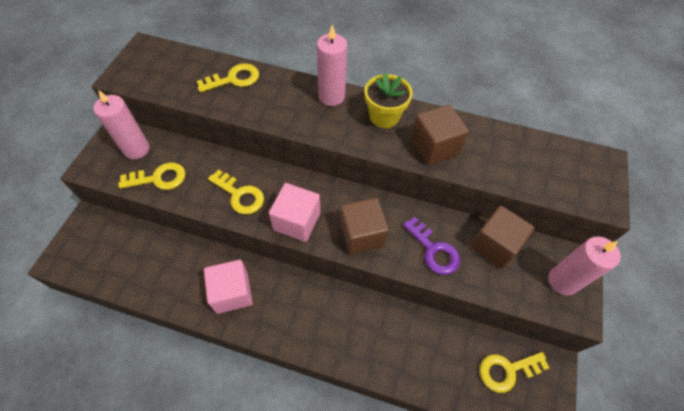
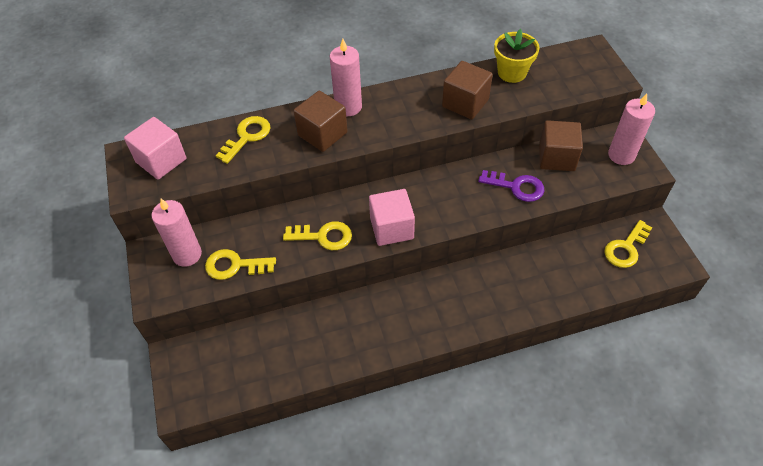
camera: 30 degrees left, 5 degrees down
(159, 178) = (235, 265): yellow key -> yellow key turned 135 degrees counterclockwise
(232, 293) = (371, 327): pink cube -> pink cube (161, 160)
(361, 235) = (452, 208): brown cube -> brown cube (322, 134)
(384, 116) = (406, 100): yellow flower pot -> yellow flower pot (512, 72)

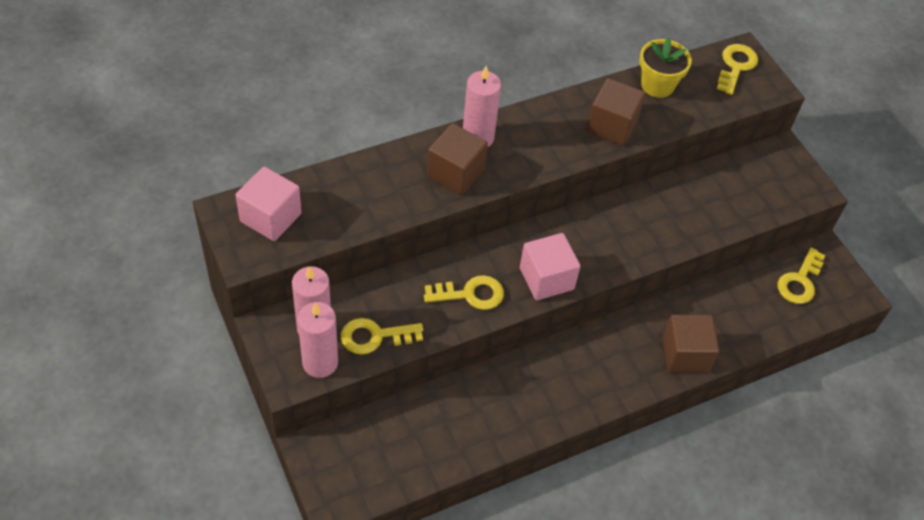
camera: 15 degrees left, 0 degrees up
(247, 137) = (366, 181): yellow key -> yellow key (736, 66)
(516, 187) = (677, 220): purple key -> none
(556, 157) = (716, 182): brown cube -> brown cube (685, 354)
(621, 155) = (786, 175): pink candle -> pink candle (320, 363)

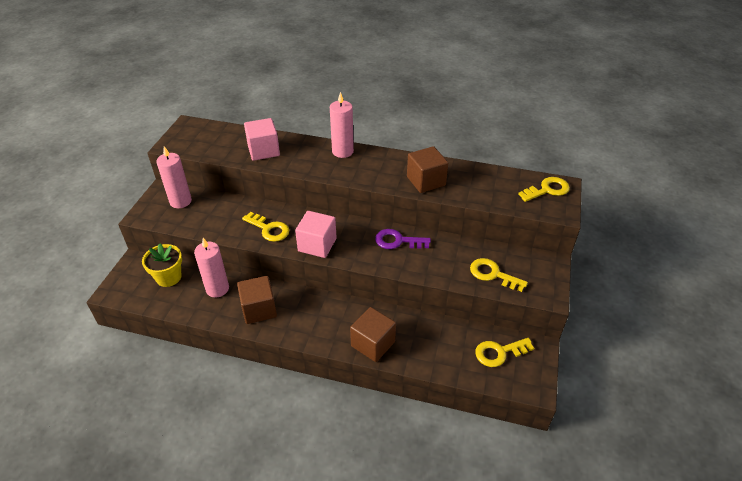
camera: 45 degrees right, 10 degrees down
(270, 217) = (201, 136): pink cube -> pink cube (263, 150)
(320, 363) = (163, 216): pink candle -> pink candle (217, 289)
(375, 336) = (201, 220): yellow key -> yellow key (493, 274)
(455, 173) = (310, 160): brown cube -> brown cube (259, 309)
(622, 218) = (398, 241): none -> purple key
(657, 85) = (480, 176): yellow flower pot -> yellow flower pot (168, 277)

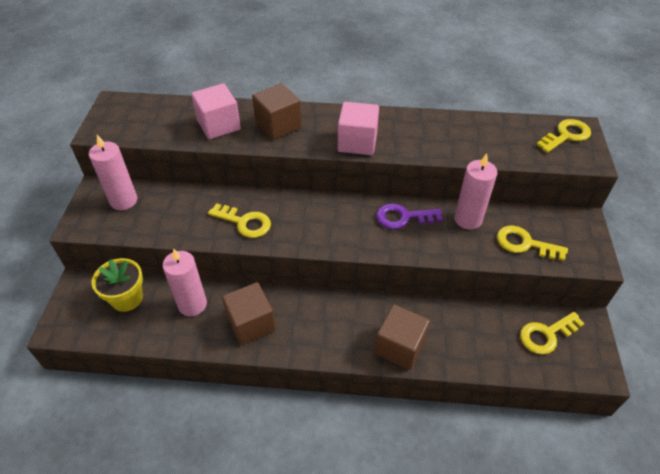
camera: 10 degrees left, 5 degrees up
(317, 245) = (309, 235): pink cube -> pink cube (357, 142)
(342, 151) = (315, 116): pink candle -> pink candle (468, 219)
(426, 181) = (425, 141): brown cube -> brown cube (278, 125)

